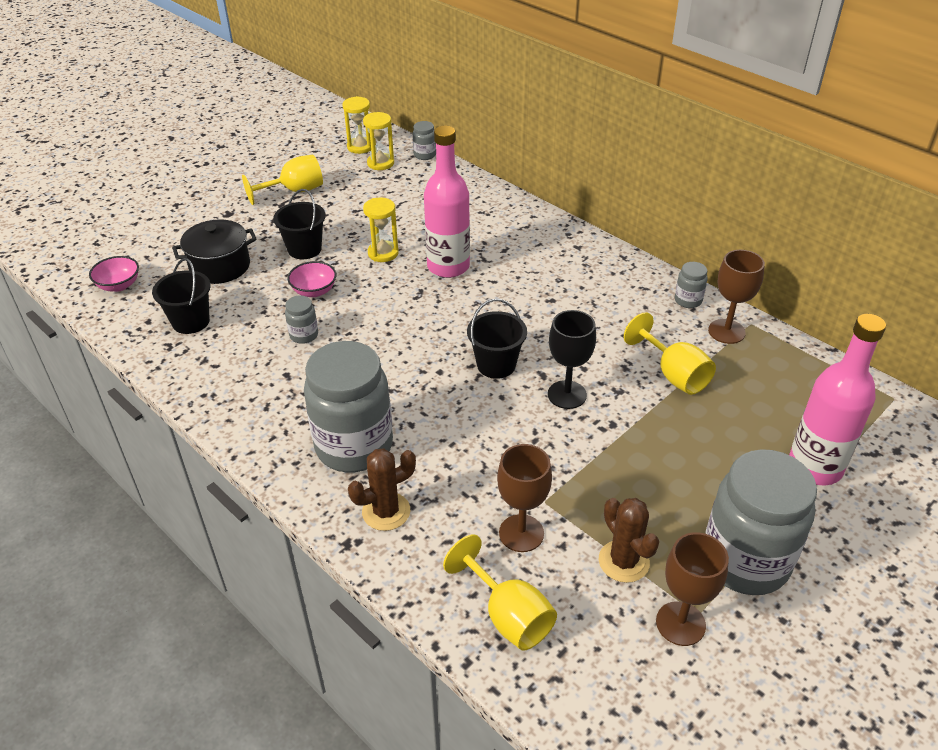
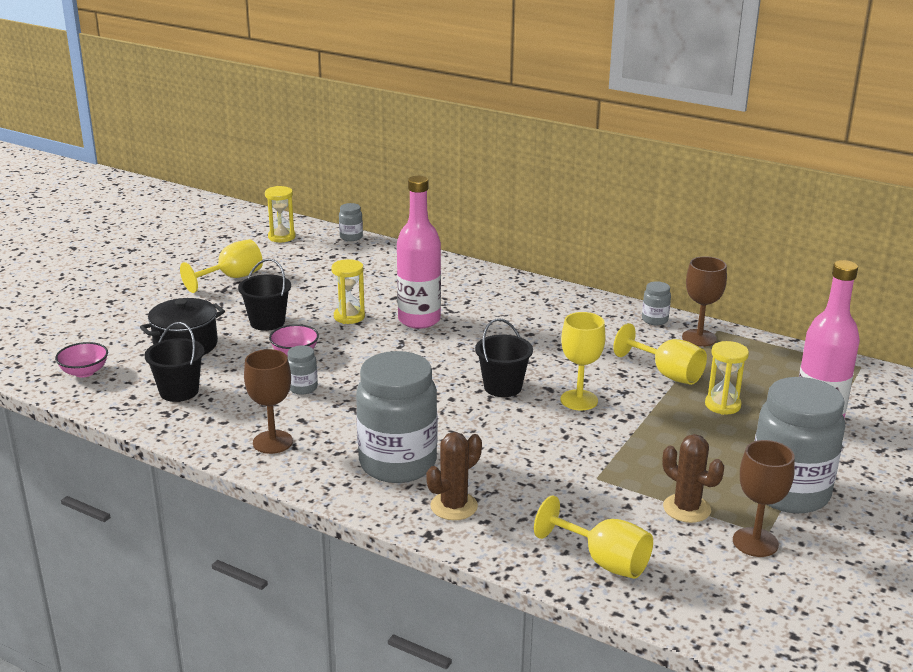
camera: 15 degrees left, 15 degrees down
(380, 163) = (309, 248): yellow hourglass -> yellow hourglass (722, 405)
(521, 533) = (587, 503): brown goblet -> brown goblet (272, 442)
(567, 395) = (579, 400): black goblet -> yellow goblet

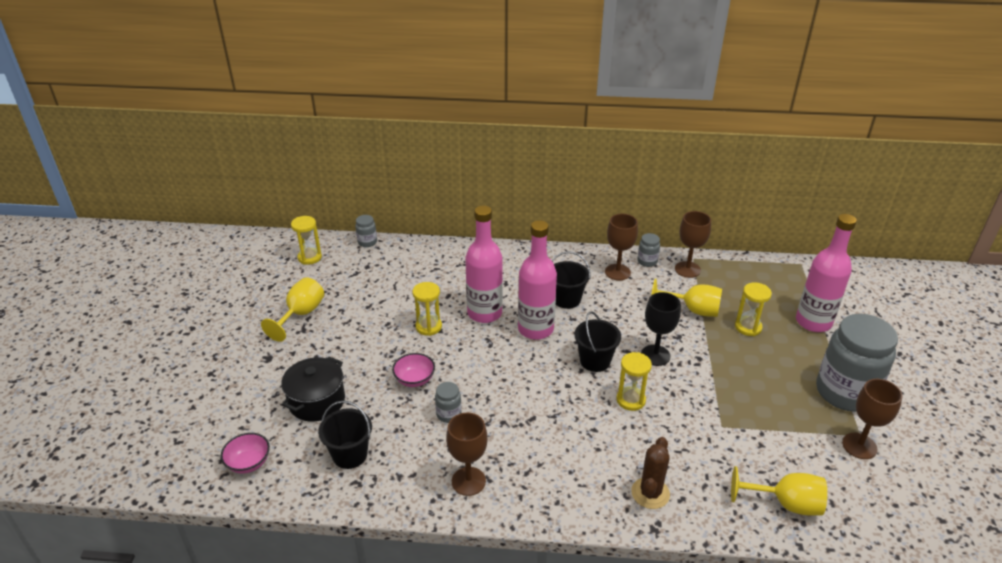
camera: 25 degrees left, 10 degrees up
(267, 322) = (367, 353): black bucket -> black bucket (566, 299)
(398, 464) = (579, 466): grey jar -> none
(462, 346) = (535, 329): none -> pink bottle
(510, 428) = (630, 400): none -> yellow hourglass
(579, 400) = (655, 355): yellow goblet -> black goblet
(608, 321) = (617, 272): none -> brown goblet
(686, 508) = (797, 432): brown cactus -> none

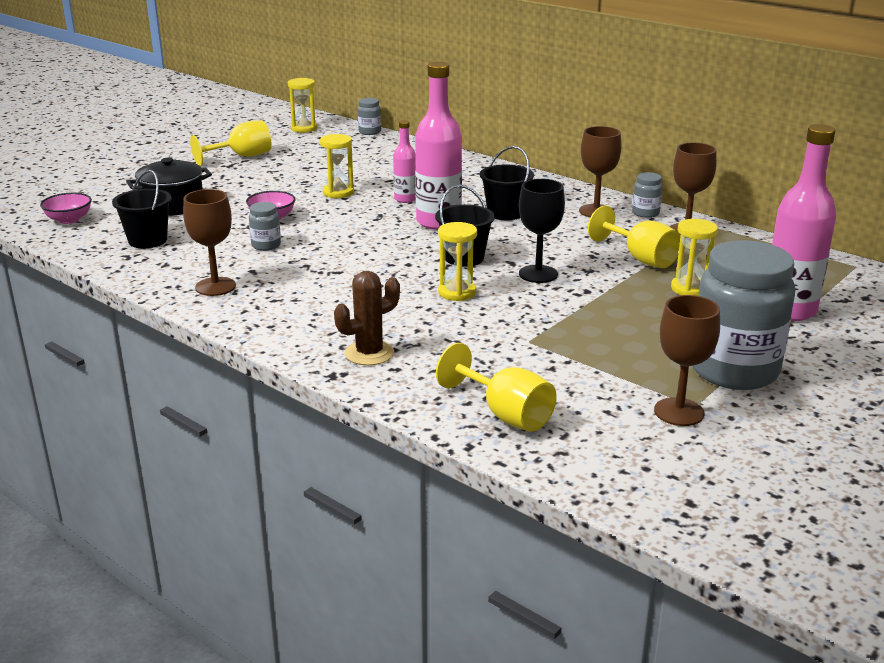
camera: 35 degrees right, 10 degrees down
(484, 313) = (405, 199): pink bottle -> pink bottle, size x0.53

